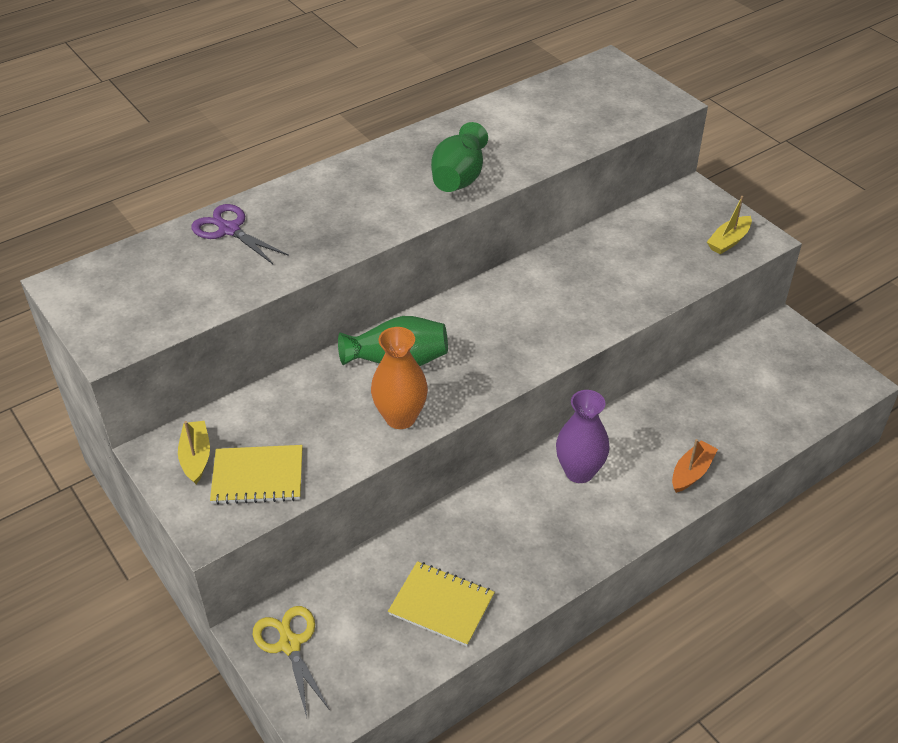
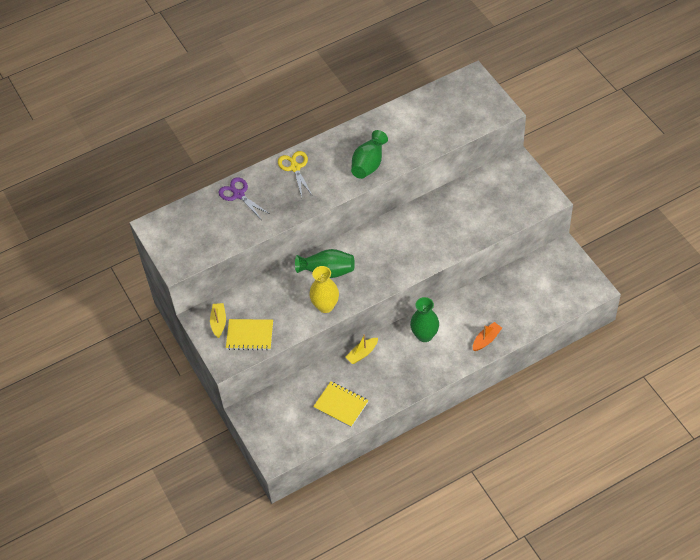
camera: 10 degrees right, 10 degrees up
(290, 644) = (263, 420): yellow scissors -> yellow scissors (295, 168)
(400, 417) = (325, 306): orange vase -> yellow vase
(579, 472) = (424, 335): purple vase -> green vase
(728, 241) = (529, 200): yellow boat -> yellow boat (362, 353)

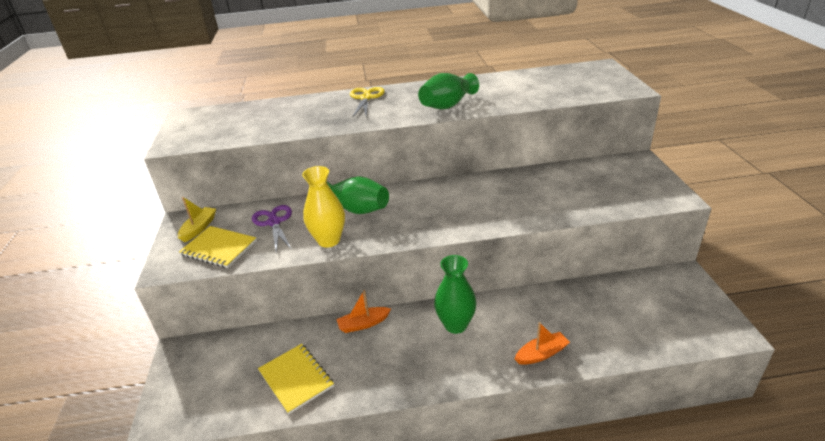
camera: 20 degrees right, 20 degrees down
(239, 194) = (291, 107): purple scissors -> purple scissors (274, 222)
(362, 353) = (363, 324): yellow boat -> orange boat

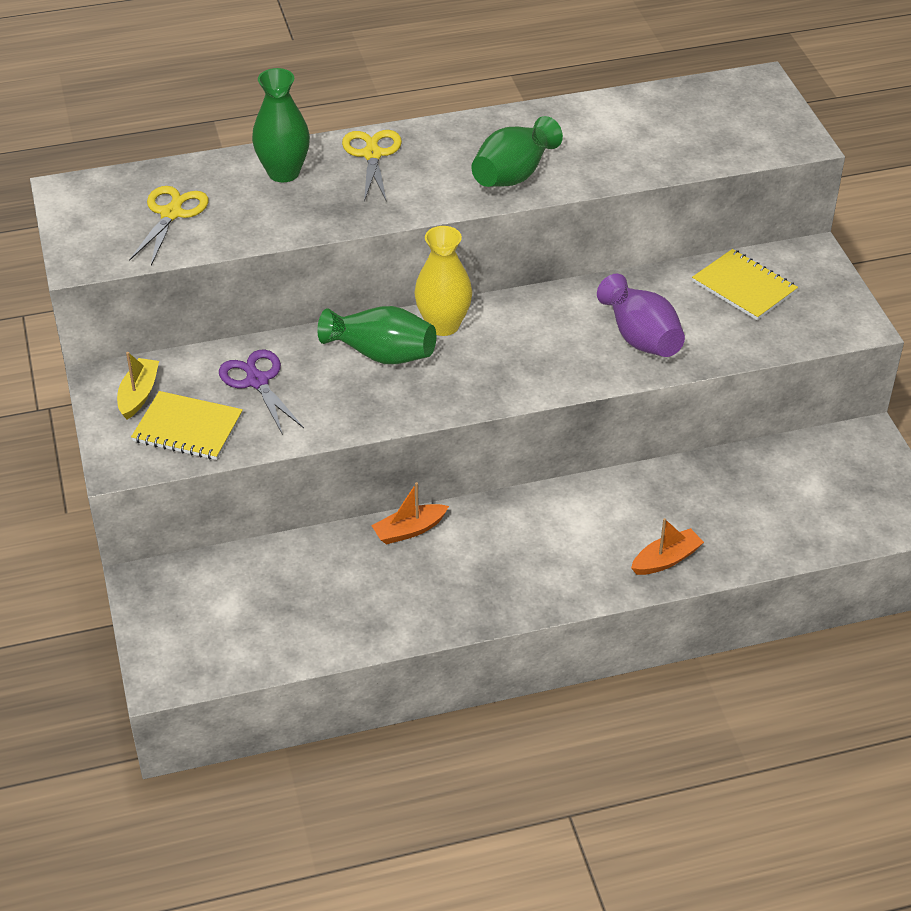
camera: 10 degrees left, 10 degrees up
(237, 124) = (171, 214): none -> yellow scissors
(296, 379) = (333, 610): yellow notebook -> yellow notebook (744, 287)
(329, 240) = (354, 410): yellow vase -> yellow vase (443, 325)
(455, 325) = (544, 525): green vase -> green vase (283, 173)
(526, 202) = (640, 337): none -> purple vase

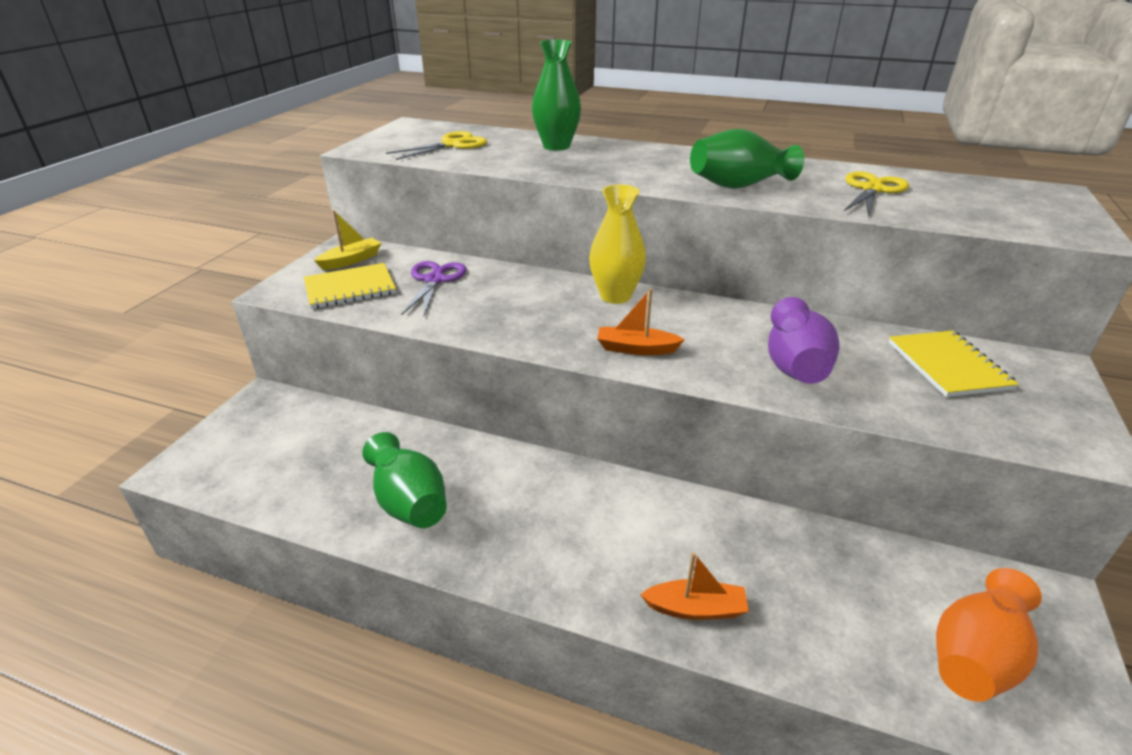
camera: 35 degrees right, 10 degrees down
(187, 428) = (350, 288): yellow notebook -> yellow notebook turned 75 degrees counterclockwise
(372, 155) = (634, 153): yellow scissors -> yellow scissors (872, 190)
(381, 354) = (544, 296): green vase -> green vase (409, 501)
(409, 530) = (480, 454): orange boat -> orange boat (636, 349)
(840, 500) = (975, 655): none -> orange vase

